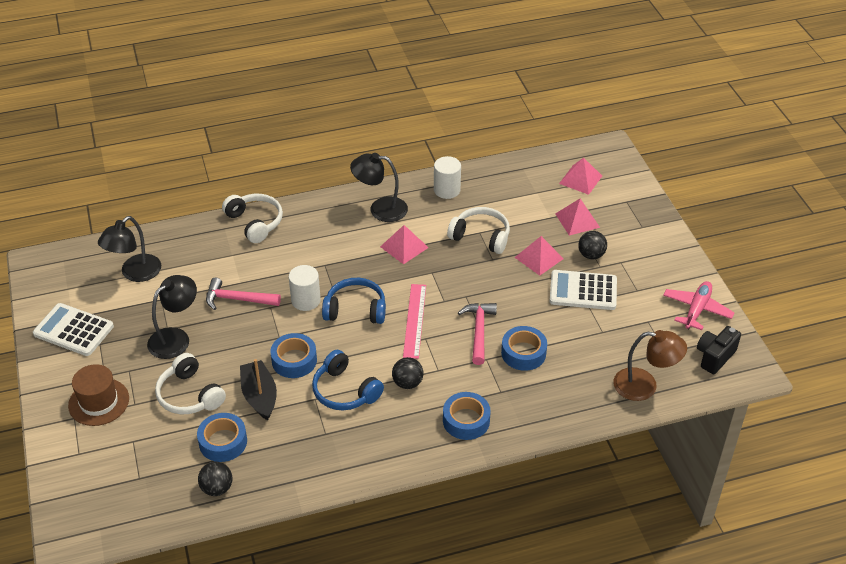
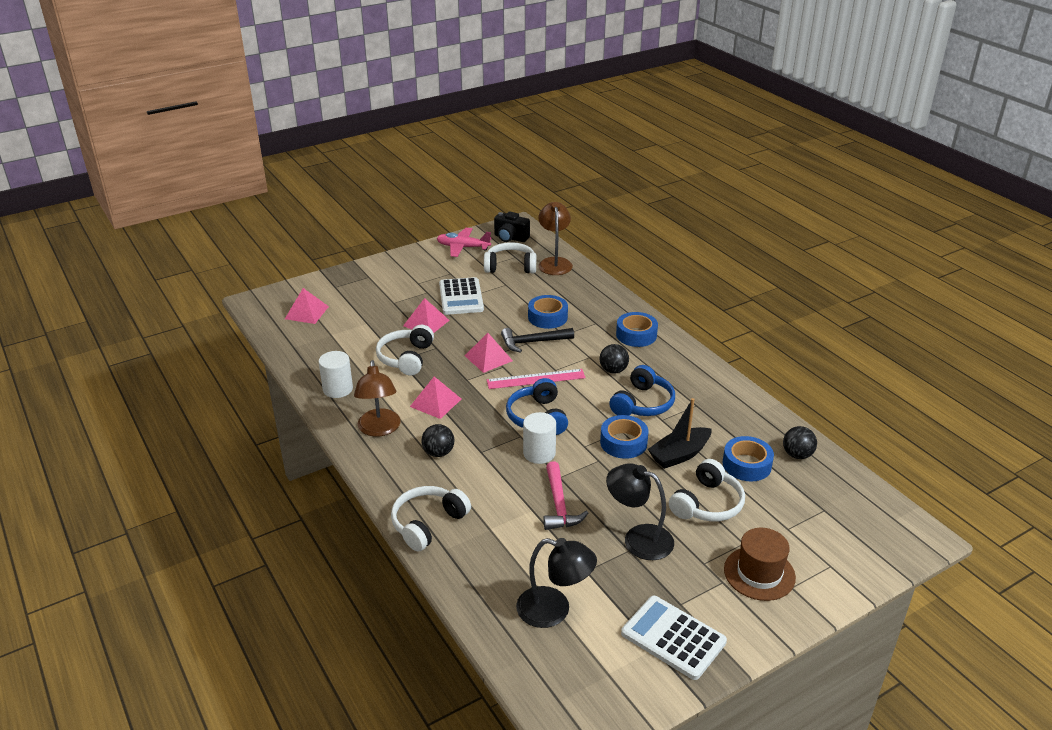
camera: 105 degrees left, 10 degrees down
(73, 330) = (673, 638): white calculator -> white calculator turned 120 degrees clockwise
(380, 209) = (379, 429): black lamp -> brown lamp
(479, 331) = (533, 342): pink hammer -> black hammer
(577, 220) = (368, 308): pink pyramid -> pink pyramid (488, 358)
(591, 255) = (414, 297): black ball -> black ball (438, 453)
(642, 343) = (510, 266): none -> white headphones

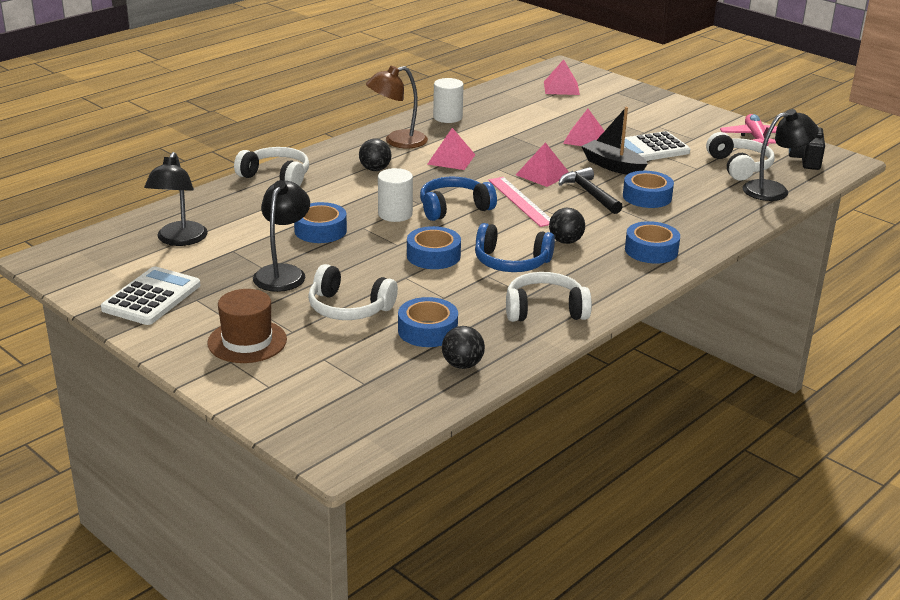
camera: 75 degrees right, 5 degrees down
(406, 358) = (516, 138): white headphones -> white headphones (545, 310)
(554, 262) = (774, 190): brown lamp -> black lamp
(559, 505) = (320, 230): pink hammer -> blue tape
(679, 455) = (427, 288): black boat -> black boat (613, 166)

